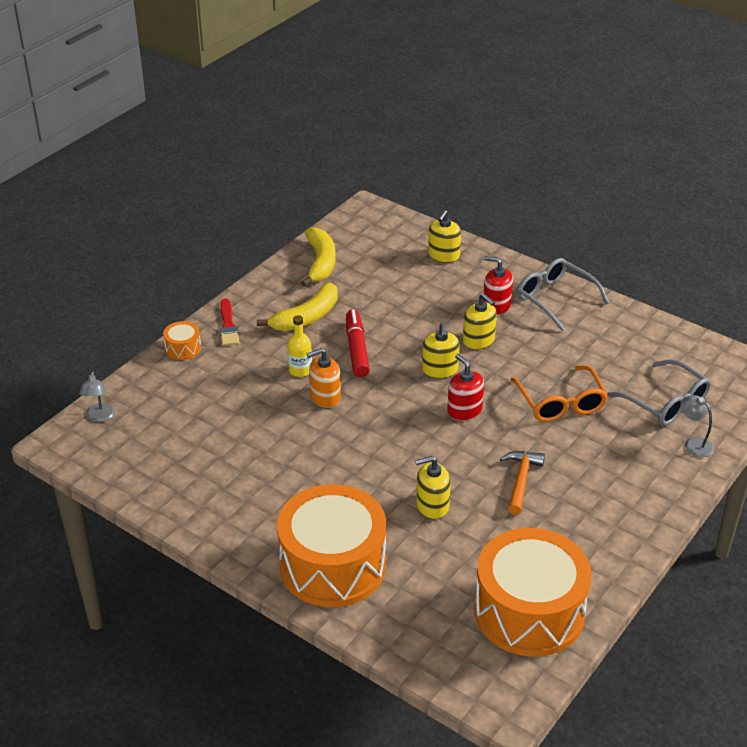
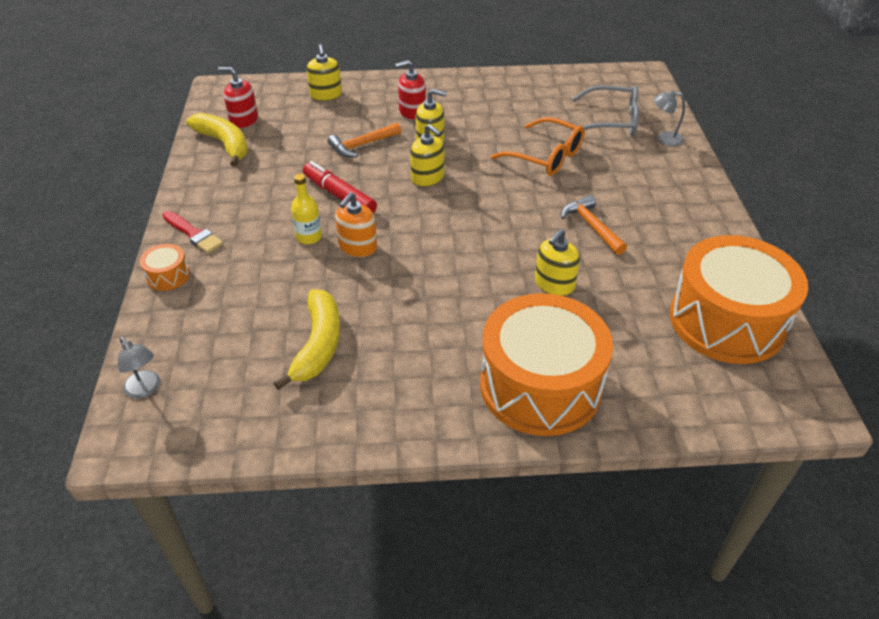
camera: 40 degrees left, 5 degrees up
(306, 317) = (263, 192): yellow banana -> yellow banana (318, 345)
(421, 315) = (362, 145): none -> orange hammer
(464, 410) = (484, 198): red soap dispenser -> red soap dispenser (244, 120)
(555, 299) = (449, 89): grey glasses -> none

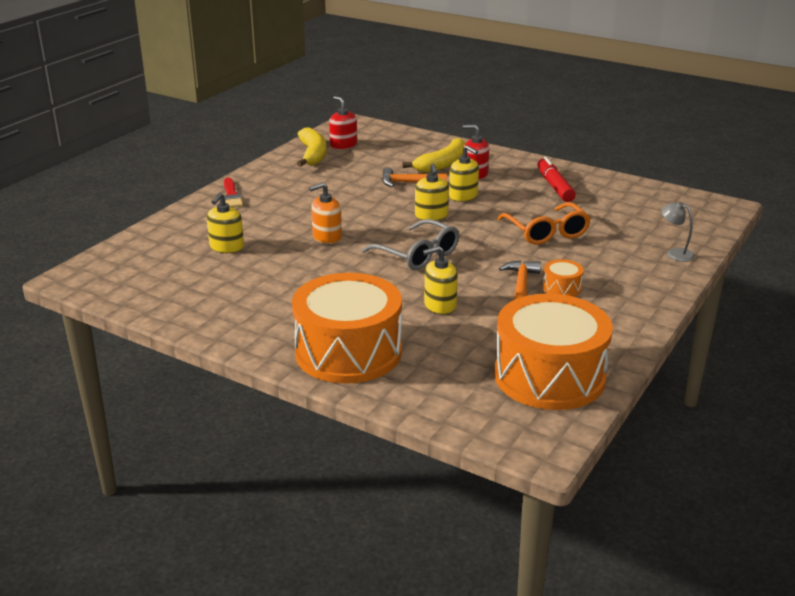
camera: 35 degrees right, 15 degrees down
(146, 389) = (111, 259): grey lamp -> none
(168, 276) = (190, 211): orange drum -> orange drum (562, 288)
(309, 237) = (301, 221): yellow bottle -> none
(318, 345) = (233, 276): yellow banana -> yellow banana (442, 164)
(326, 95) = (422, 146): yellow soap dispenser -> yellow soap dispenser (226, 247)
(339, 195) = (352, 206): red marker -> red marker (554, 186)
(611, 121) = (641, 228): grey glasses -> grey glasses (418, 255)

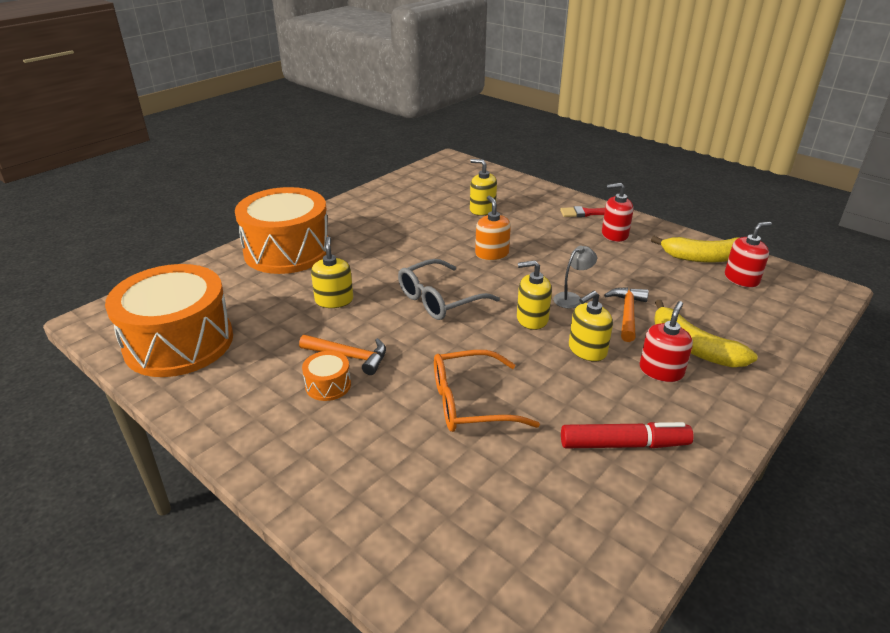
camera: 100 degrees right, 5 degrees up
(277, 185) = (614, 235): none -> red soap dispenser
(675, 253) = (371, 524): grey lamp -> grey lamp (572, 298)

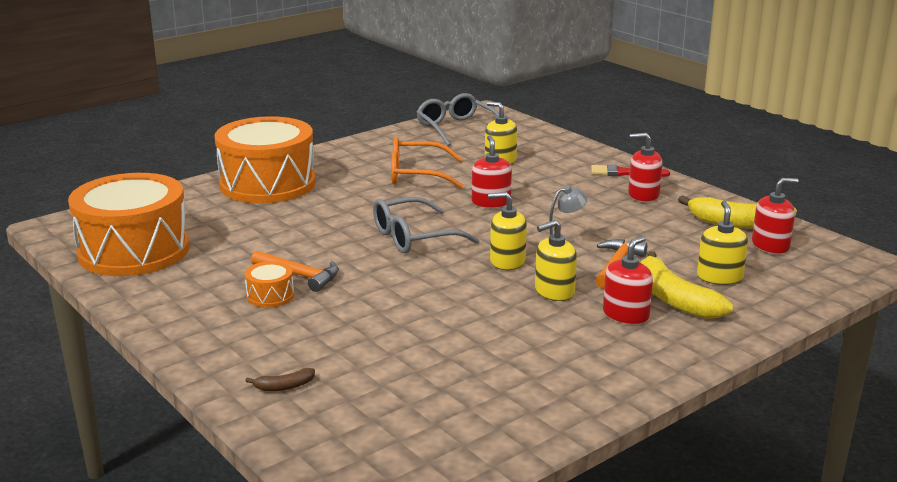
camera: 10 degrees right, 10 degrees down
(334, 300) = (301, 229): yellow soap dispenser -> yellow soap dispenser (719, 277)
(377, 507) = (284, 386): none -> brown banana
(433, 178) = (456, 128): none -> grey glasses
(470, 403) = (408, 321): orange glasses -> orange glasses (416, 175)
(492, 254) = (491, 202): orange soap dispenser -> red soap dispenser
(624, 444) = (551, 367): red marker -> none

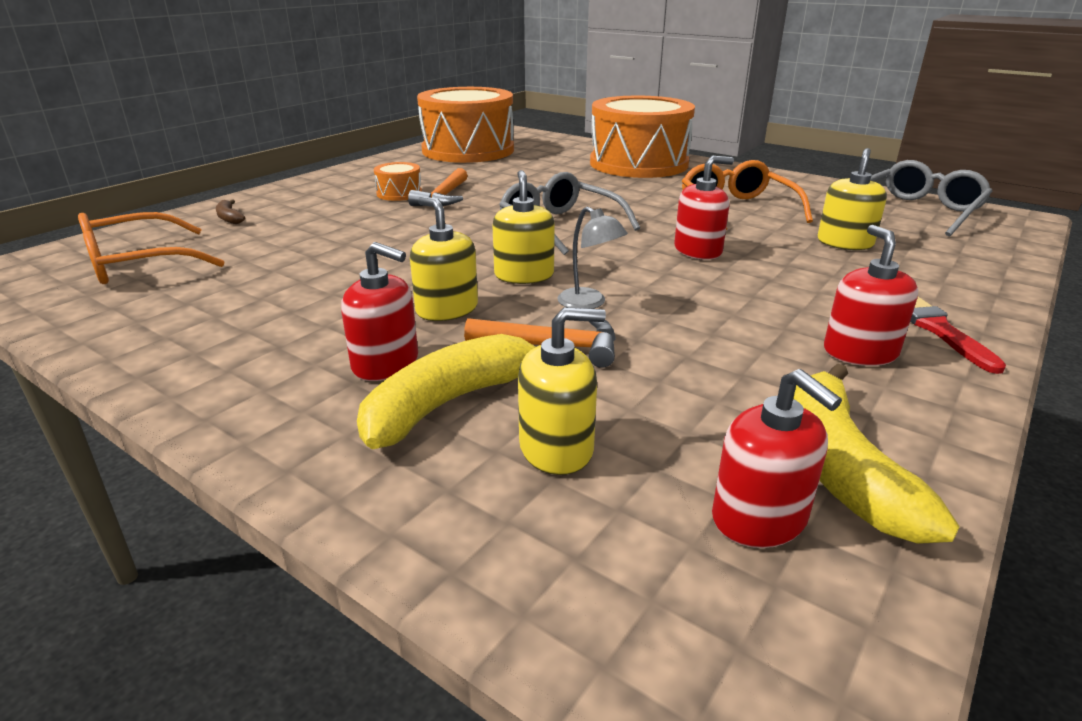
camera: 75 degrees right, 5 degrees up
(397, 426) = (138, 264): none -> orange glasses

